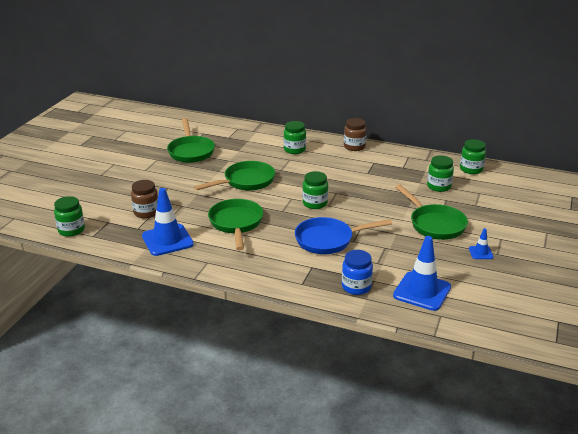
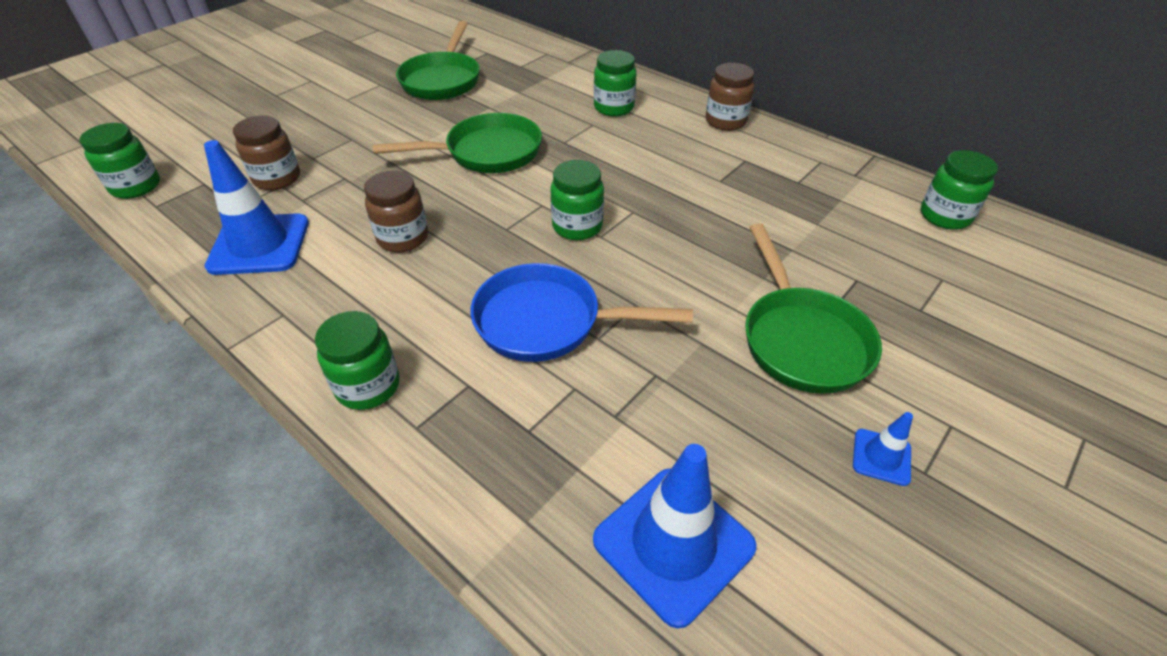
camera: 20 degrees right, 15 degrees up
(236, 224) = (403, 238): green pan -> brown jar
(356, 287) = (525, 475): blue jar -> none
(439, 186) = (854, 242): green jar -> green jar (368, 386)

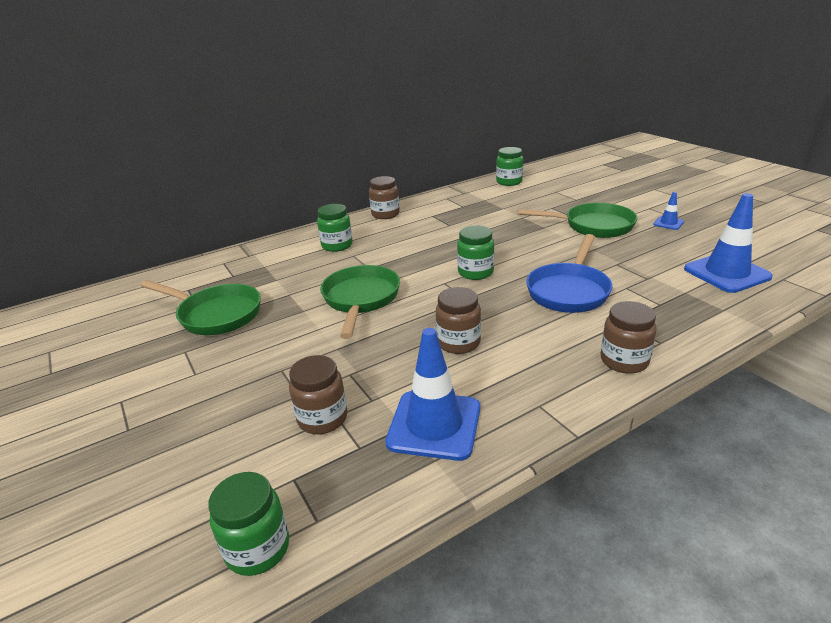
camera: 70 degrees left, 15 degrees down
(368, 386) = (624, 361): green jar -> brown jar

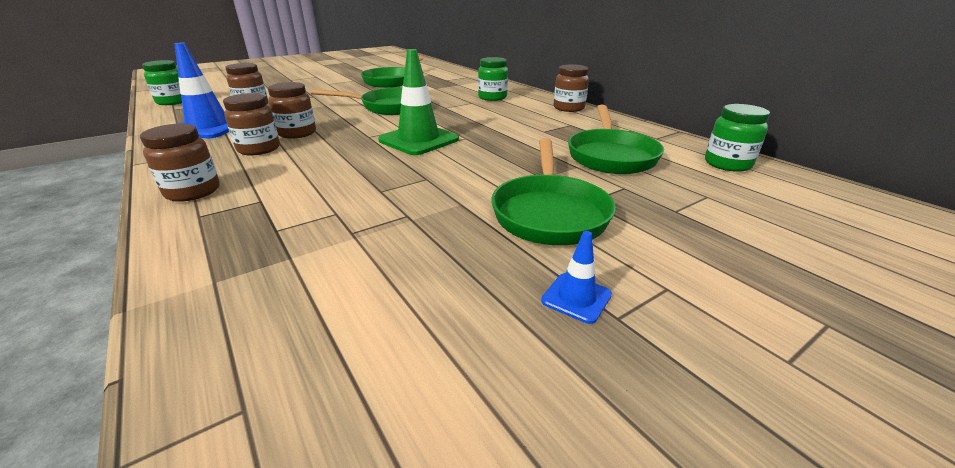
camera: 85 degrees right, 0 degrees up
(475, 272) = (418, 140): green jar -> green traffic cone
(501, 207) = (610, 155): none -> green pan
(512, 355) = (259, 149): none -> brown jar
(569, 291) = (351, 178): blue pan -> none
(726, 273) = (320, 320): blue traffic cone -> none

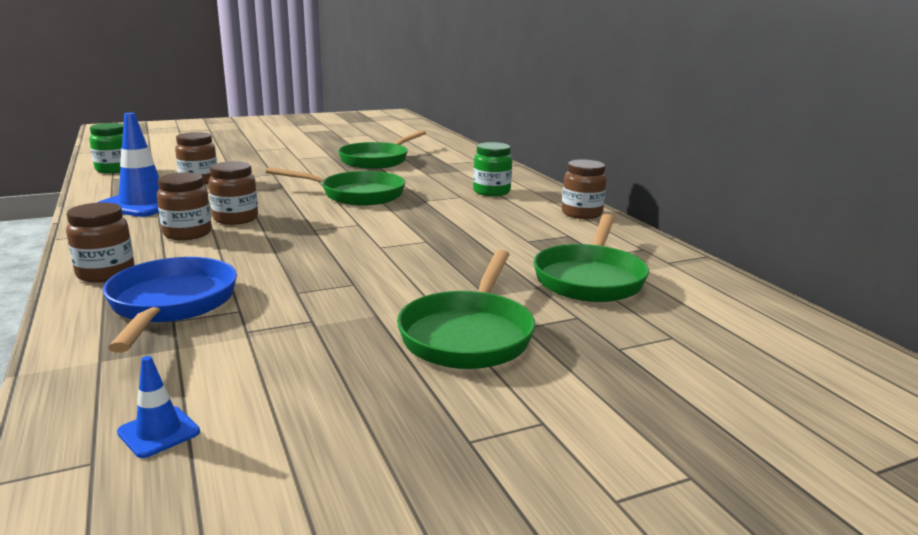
camera: 10 degrees right, 10 degrees down
(268, 215) = (171, 305): none -> blue pan
(418, 140) = (369, 239): green traffic cone -> none
(576, 298) = (439, 418): blue traffic cone -> blue traffic cone (159, 432)
(727, 164) = (733, 303): green jar -> none

